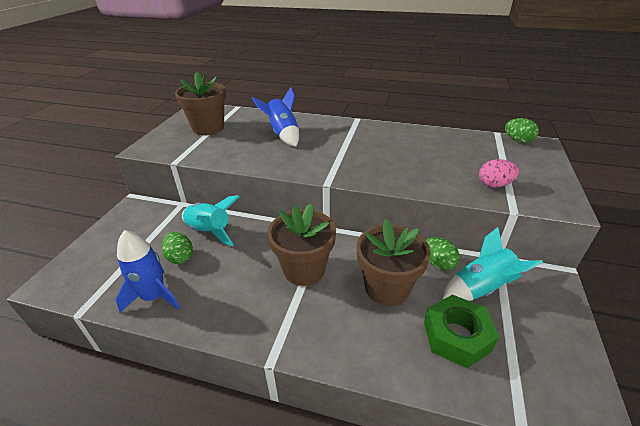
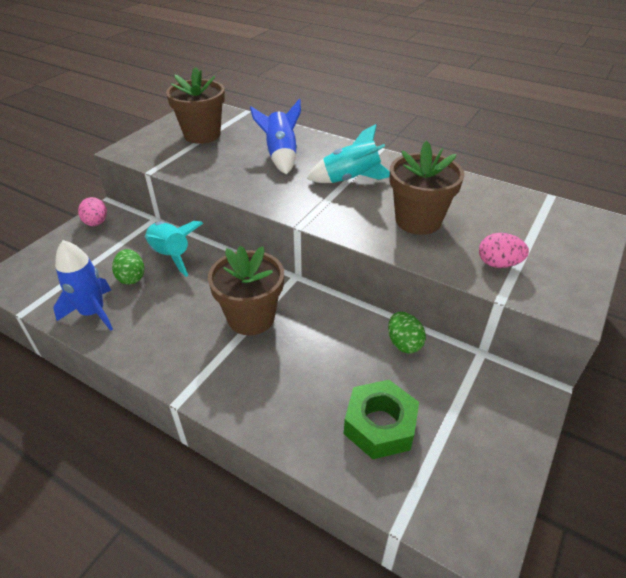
camera: 15 degrees right, 5 degrees up
(128, 216) = (96, 223): none -> pink egg
(387, 288) = (330, 357): brown flower pot -> brown flower pot (418, 220)
(481, 288) = (438, 382): turquoise rocket -> turquoise rocket (350, 179)
(518, 141) = (571, 211): green egg -> none

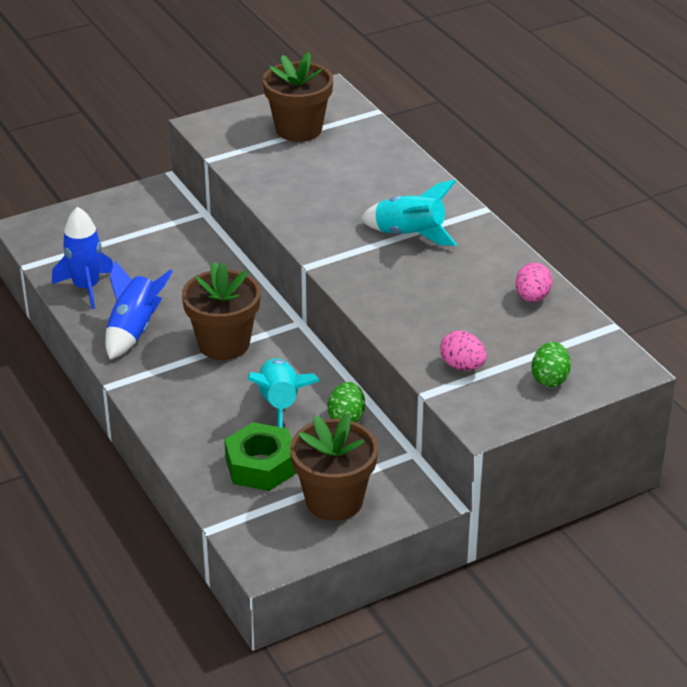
camera: 30 degrees right, 5 degrees down
(96, 223) = (142, 198): pink egg -> pink egg (532, 297)
(131, 277) = (141, 267): green egg -> green egg (549, 379)
(171, 256) = (193, 259): turquoise rocket -> turquoise rocket (280, 405)
(281, 156) = (361, 183): blue rocket -> blue rocket (134, 331)
(418, 220) = (432, 301): brown flower pot -> brown flower pot (334, 500)

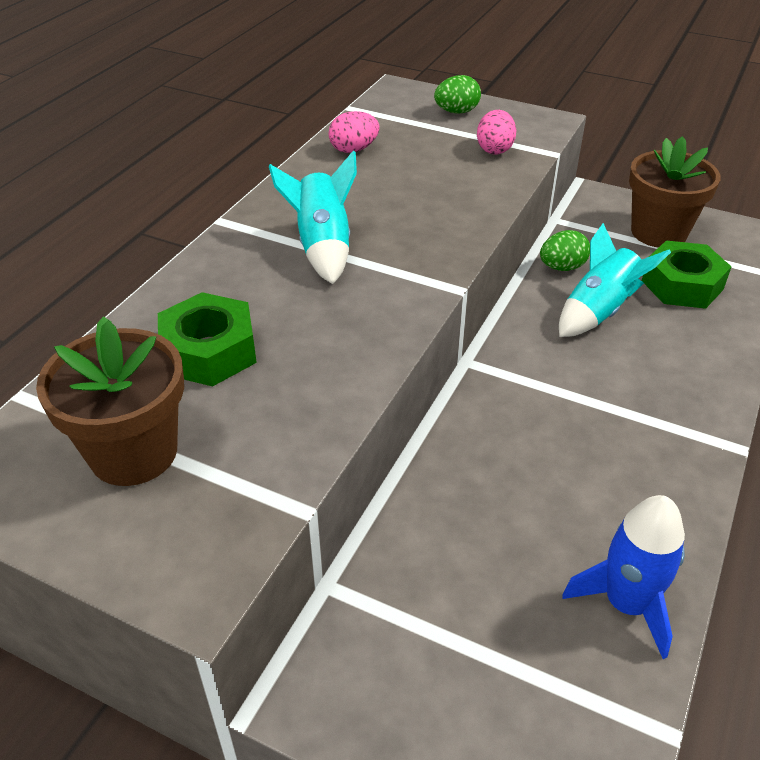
camera: 125 degrees left, 5 degrees up
(134, 331) = (639, 488): blue rocket -> none
(224, 344) = (566, 397): brown flower pot -> none
(349, 167) = (209, 351): none -> green nut

